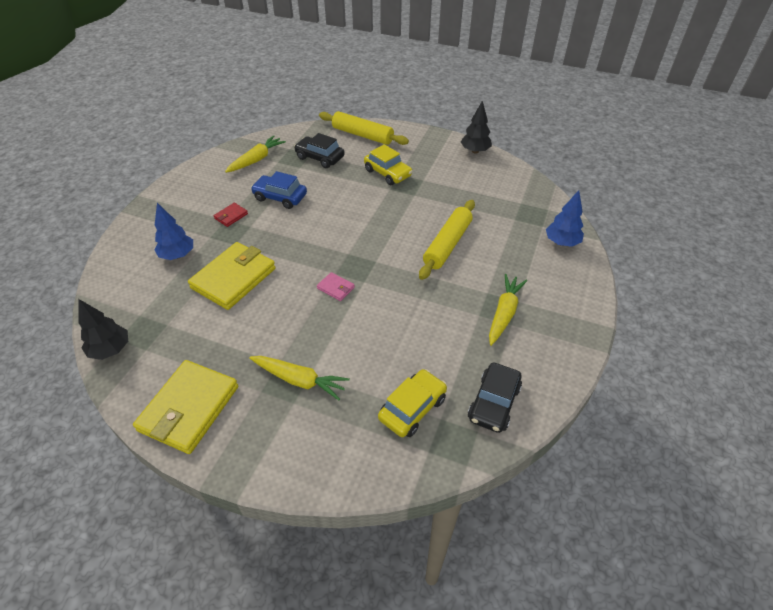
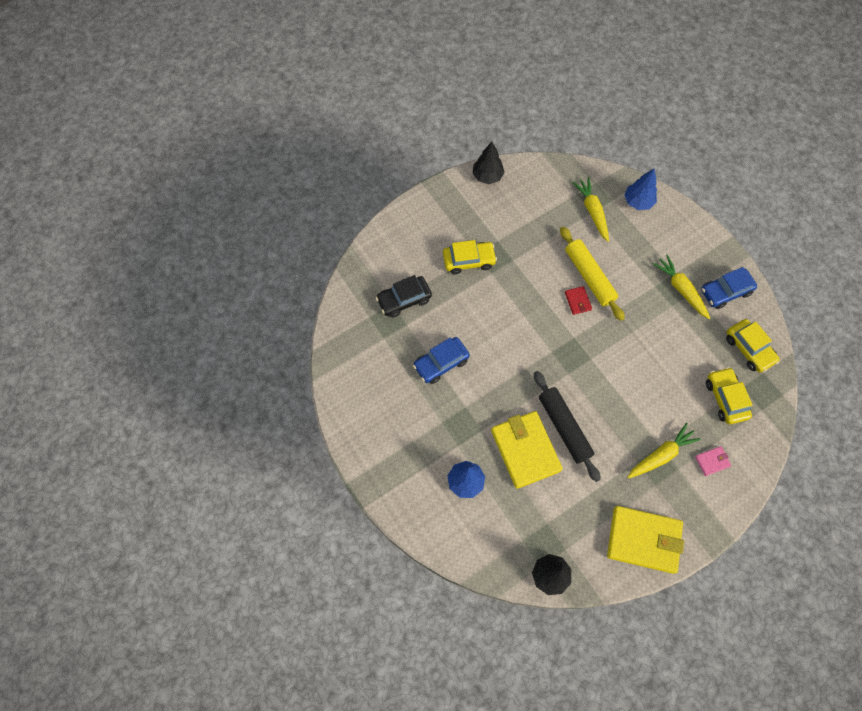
camera: 55 degrees left, 20 degrees up
(189, 408) = (643, 540): yellow wallet -> yellow wallet turned 45 degrees counterclockwise
(231, 216) = (440, 415): red wallet -> red wallet (578, 301)
(256, 159) = (366, 354): yellow carrot -> yellow carrot (592, 211)
(276, 293) = (564, 427): none -> black rolling pin
(336, 288) = (585, 382): pink wallet -> pink wallet (712, 461)
(362, 135) = (395, 245): yellow rolling pin -> none
(494, 403) = (749, 349): black car -> yellow car
(541, 350) = (725, 291): none -> blue car

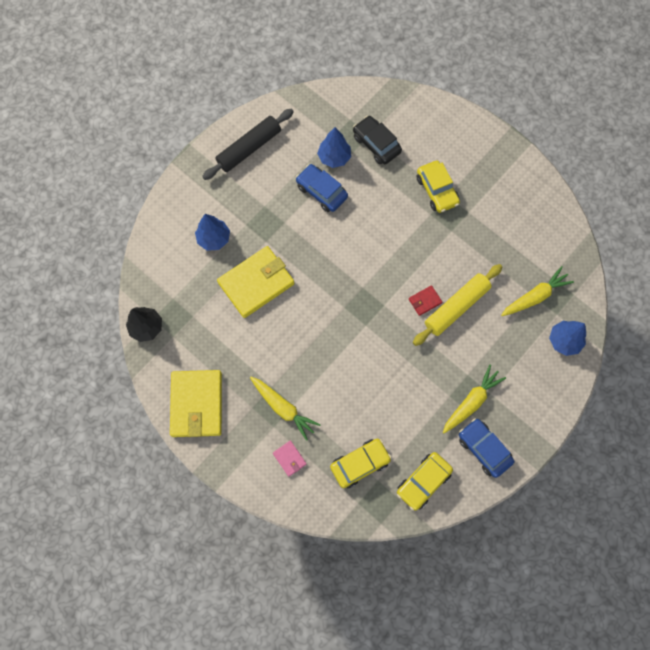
camera: 75 degrees right, 5 degrees up
(407, 342) = (334, 157): none -> blue tree
(487, 176) = (540, 185): black tree -> none
(564, 427) = (287, 313): black rolling pin -> black rolling pin (249, 148)

